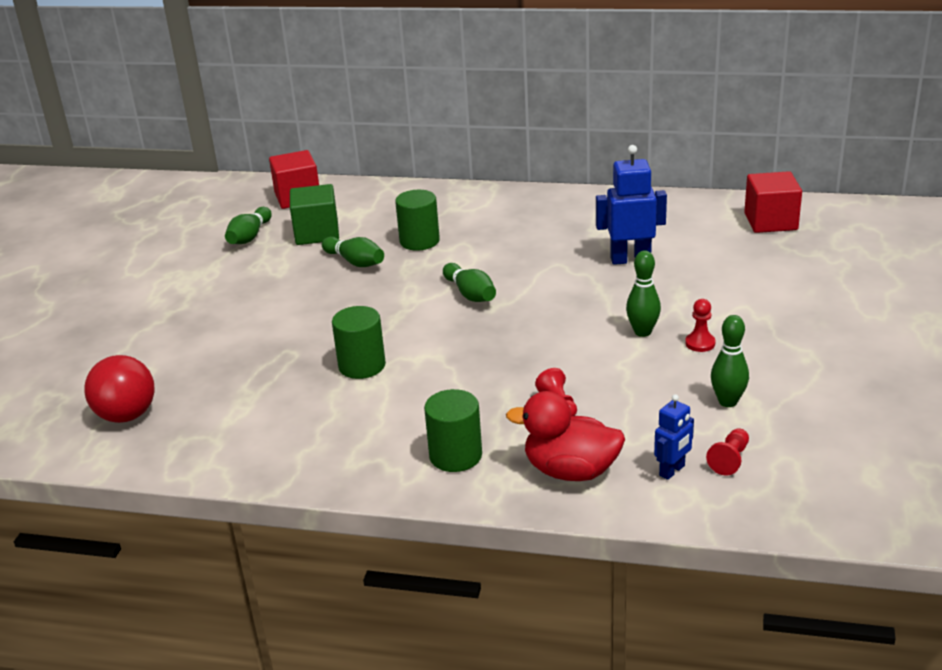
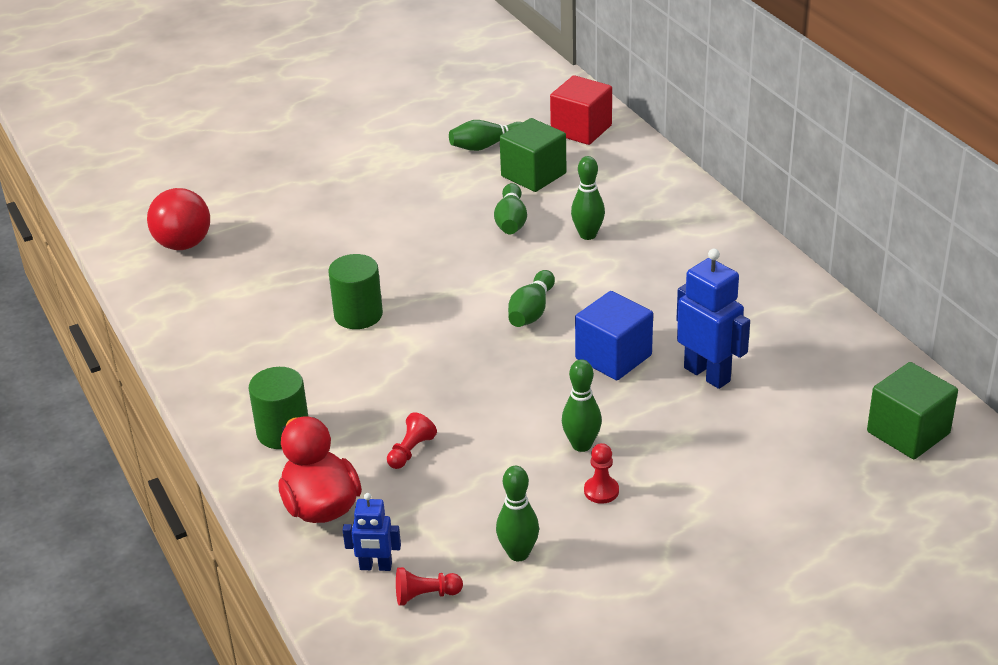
camera: 50 degrees right, 5 degrees up
(419, 241) = (588, 235): green cylinder -> green bowling pin
(566, 284) = (613, 357): none -> blue cube
(770, 222) = (908, 433): red cube -> green cube

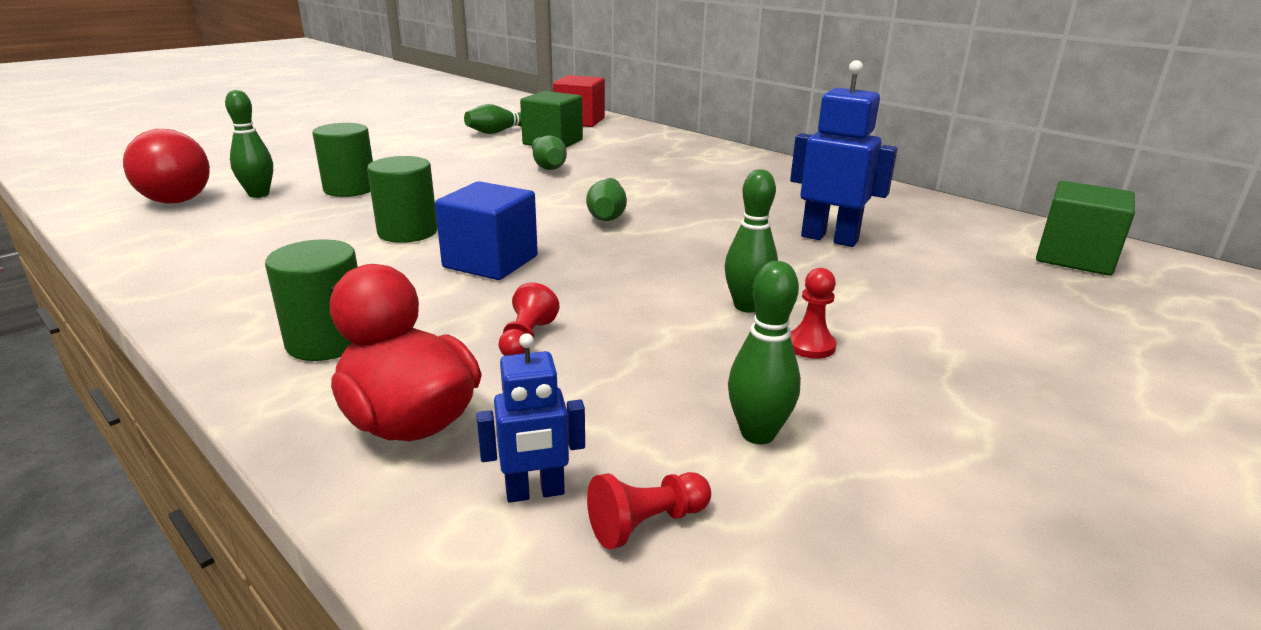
camera: 20 degrees left, 10 degrees down
(323, 242) = (350, 189): none -> green cylinder
(588, 235) = (628, 168): green bowling pin -> green bowling pin (259, 194)
(613, 357) = (720, 236): blue cube -> blue cube (490, 262)

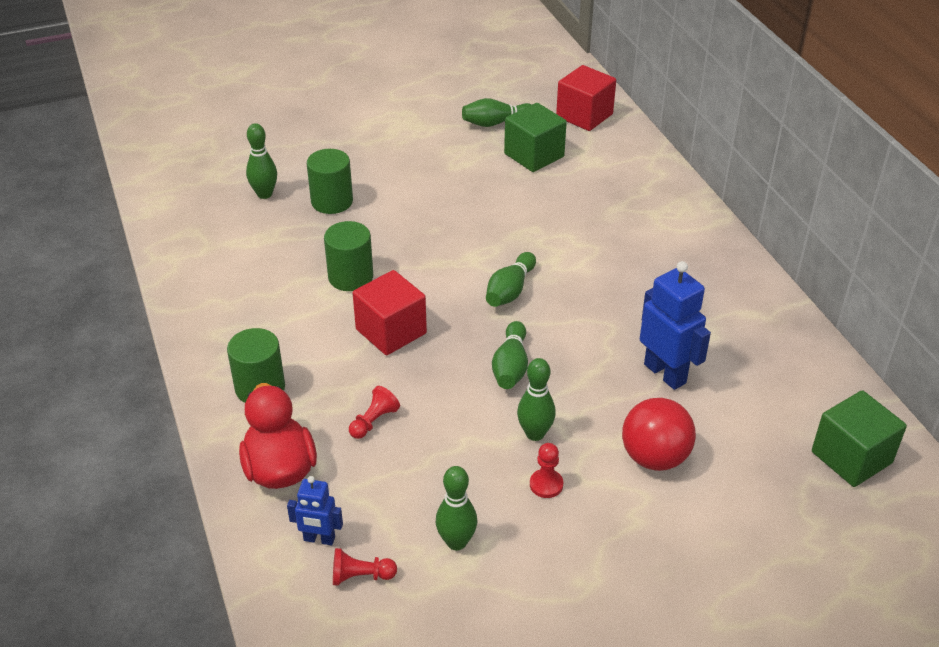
camera: 25 degrees right, 15 degrees up
(177, 201) = (207, 191): red ball -> red ball (654, 457)
(490, 262) = (391, 331): blue cube -> red cube
(548, 165) = (506, 199): green bowling pin -> green bowling pin (511, 366)

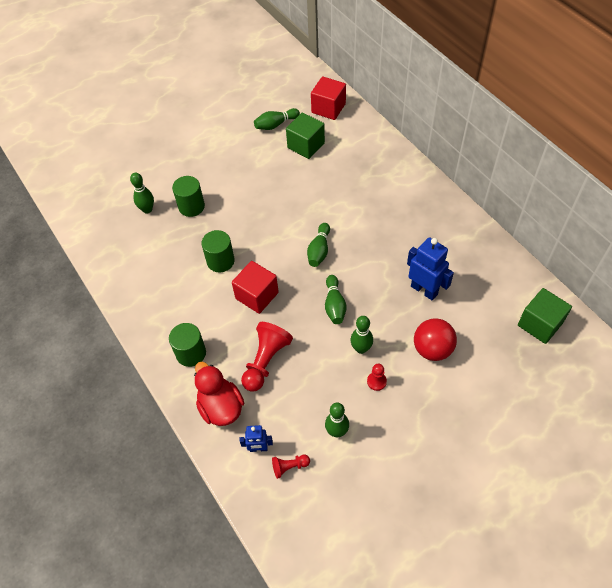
camera: 10 degrees left, 15 degrees up
(374, 421) = (265, 361): red pawn -> red pawn, size x1.97

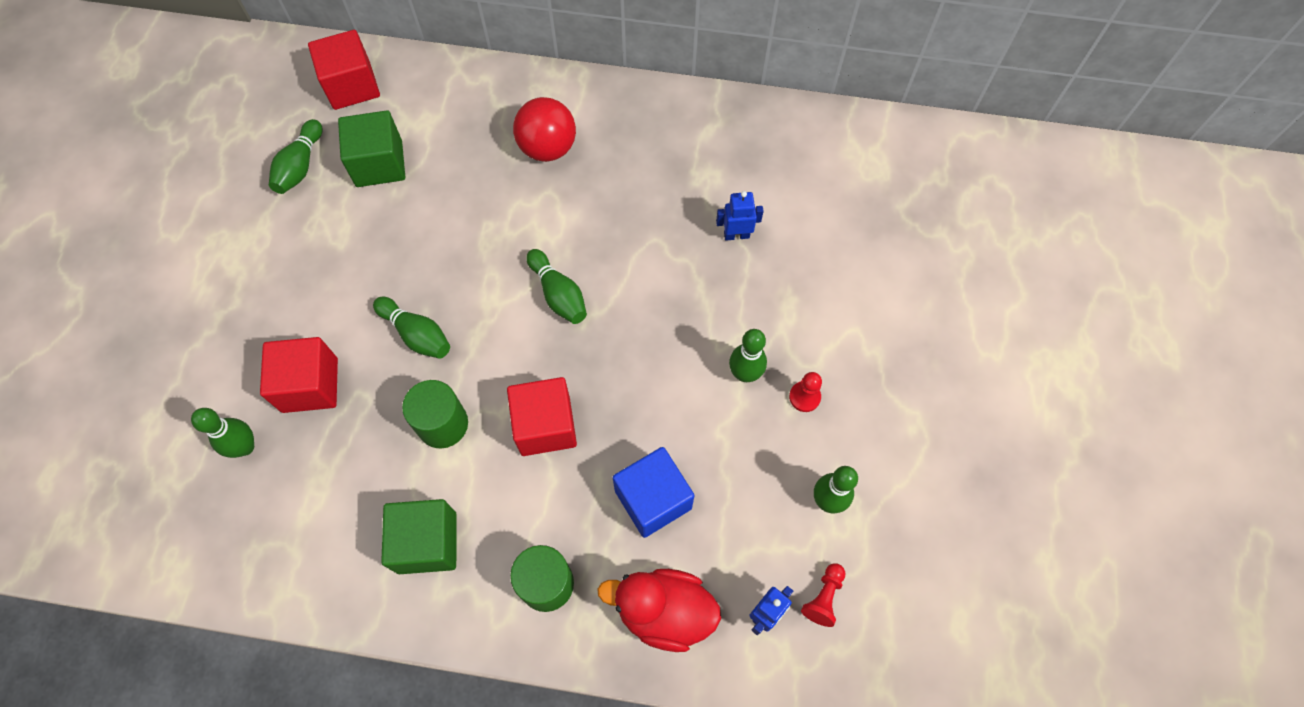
camera: 50 degrees left, 10 degrees up
(191, 206) = (310, 385): green cylinder -> red cube
(265, 361) = (653, 499): red pawn -> blue cube
(334, 305) = (655, 348): green bowling pin -> green bowling pin (416, 334)
(424, 290) = (736, 235): blue robot -> blue robot, size x0.58
(432, 349) = (821, 300): red ball -> red ball (547, 148)
(540, 324) = (895, 167): green cube -> green cube (427, 542)

